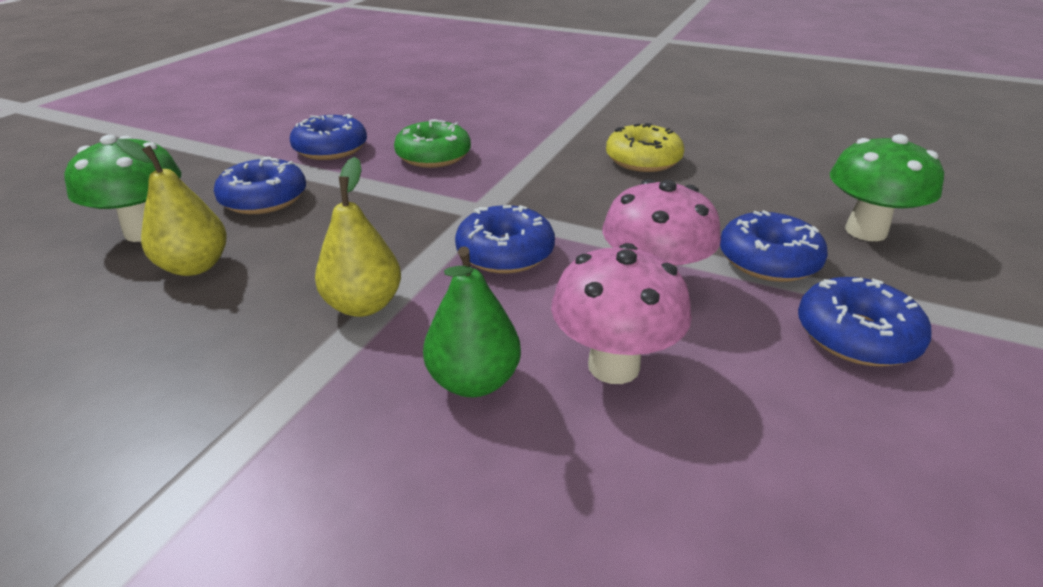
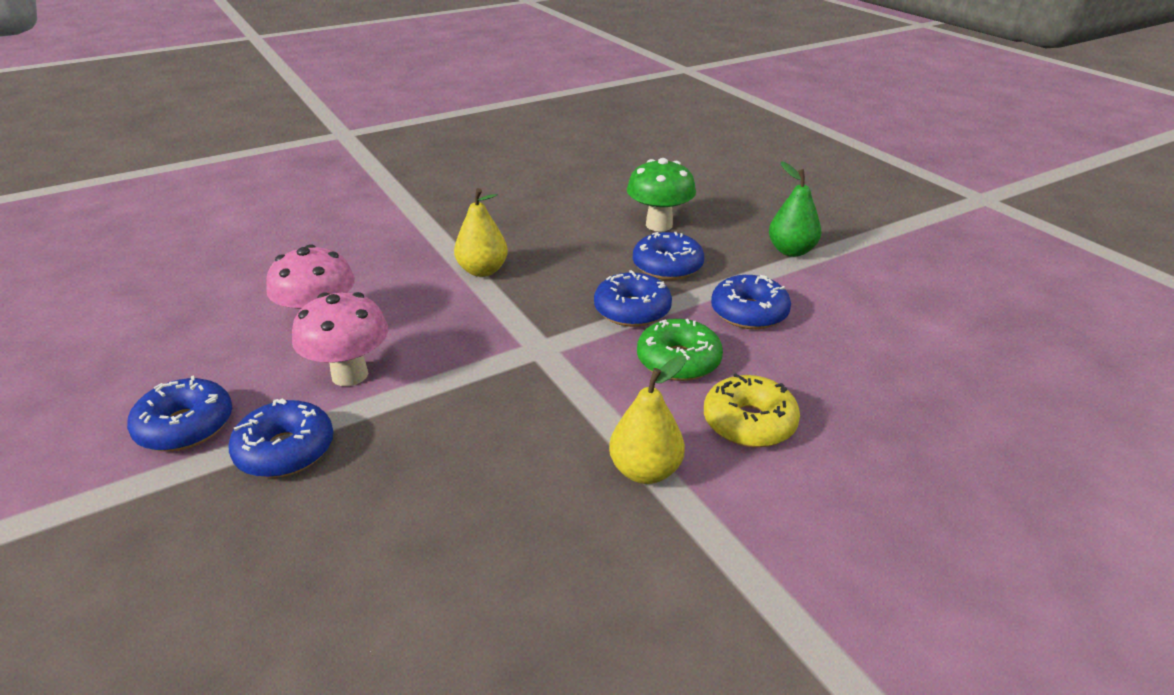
camera: 125 degrees right, 0 degrees up
(195, 266) = (593, 233): yellow pear -> yellow pear (645, 471)
(473, 381) = (377, 282): green pear -> green pear (791, 251)
(505, 253) = (469, 334): blue donut -> blue donut (632, 310)
(643, 160) = (523, 499): yellow donut -> yellow donut (749, 423)
(865, 231) = (212, 556): green mushroom -> none

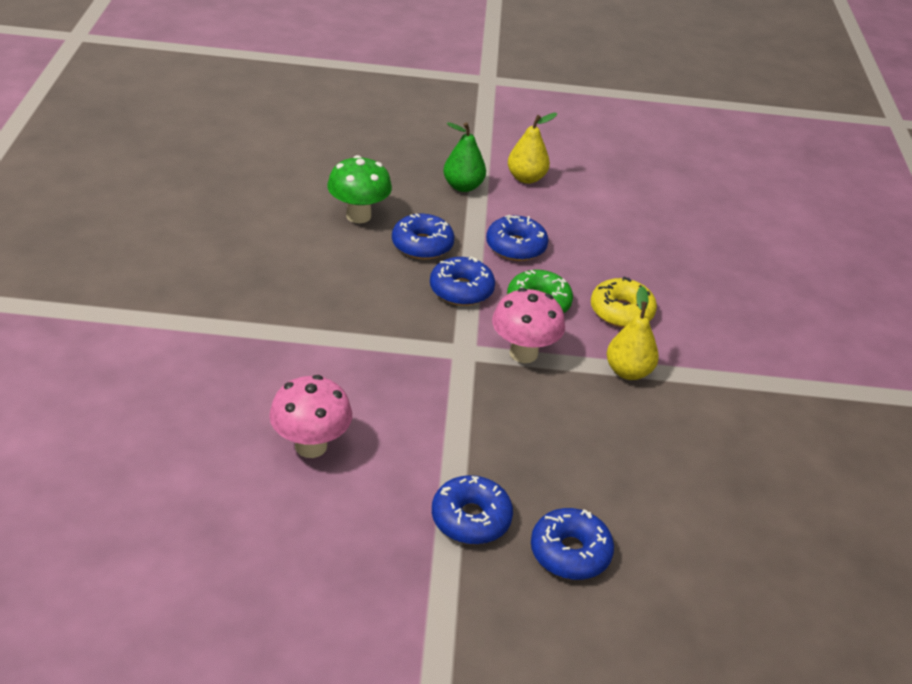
camera: 60 degrees left, 5 degrees up
(185, 426) = (389, 565): blue donut -> blue donut (570, 552)
(350, 375) = (405, 455): pink mushroom -> pink mushroom (523, 353)
(482, 271) = (325, 329): yellow pear -> yellow pear (526, 178)

